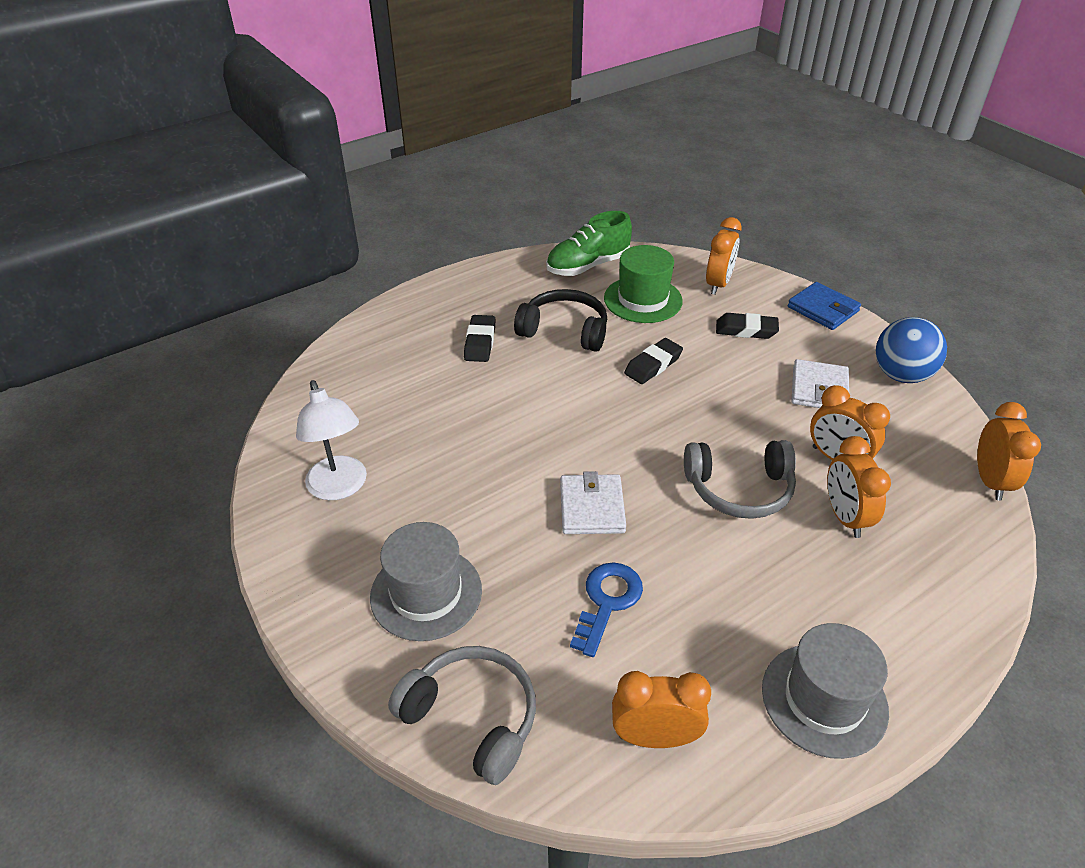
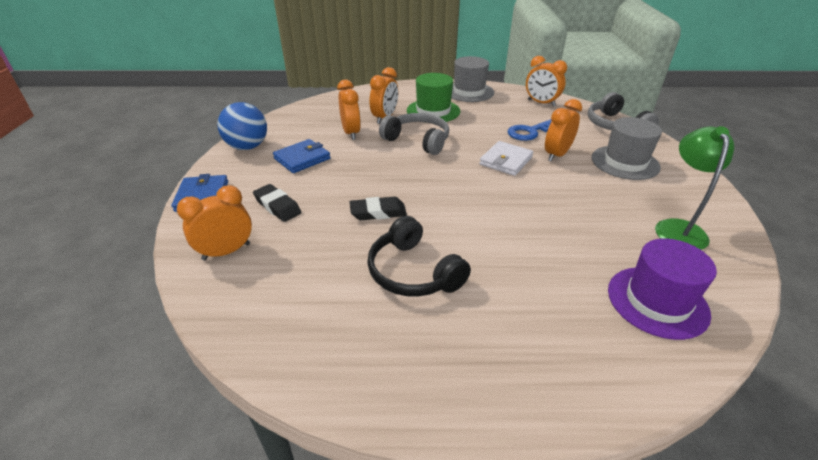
camera: 145 degrees left, 5 degrees down
(340, 488) = (678, 228): white lamp -> green lamp
(356, 391) = (657, 301): none -> purple hat
(480, 342) = (504, 298): black eraser -> none
(588, 266) = (301, 343): green shoe -> none
(643, 299) = (308, 269): green hat -> green hat (433, 111)
(819, 389) = (302, 158): white wallet -> blue wallet
(990, 481) = (303, 106): orange clock -> orange clock (556, 155)

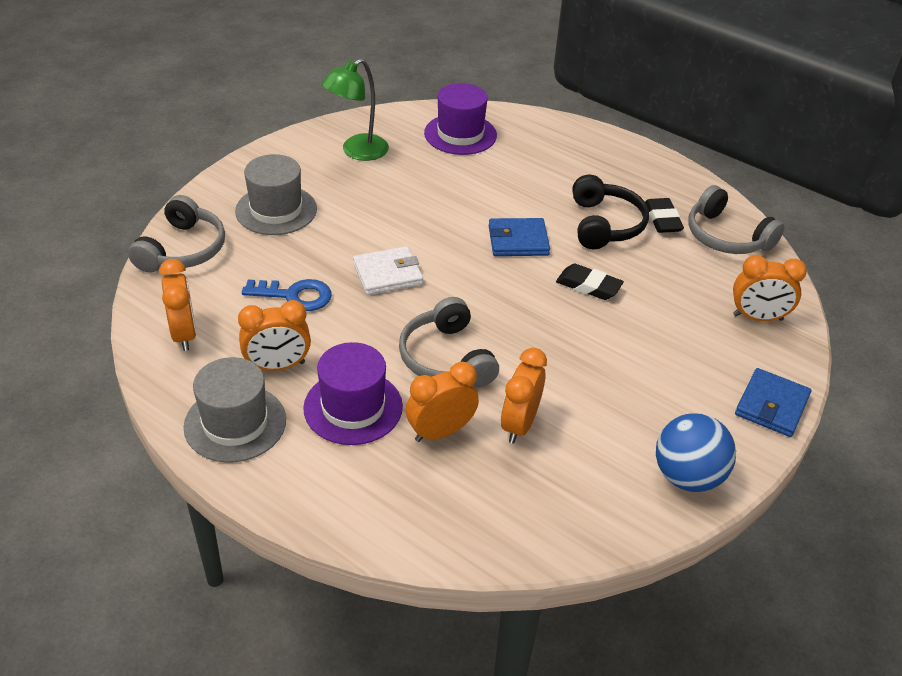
camera: 145 degrees left, 5 degrees up
(277, 206) = (688, 345): black eraser -> black eraser (662, 219)
(285, 326) = (726, 236): none -> grey headphones
(302, 158) = (621, 407): blue wallet -> blue wallet (518, 241)
(433, 111) = (353, 407): green hat -> purple hat
(556, 155) = (323, 252): orange clock -> orange clock (278, 366)

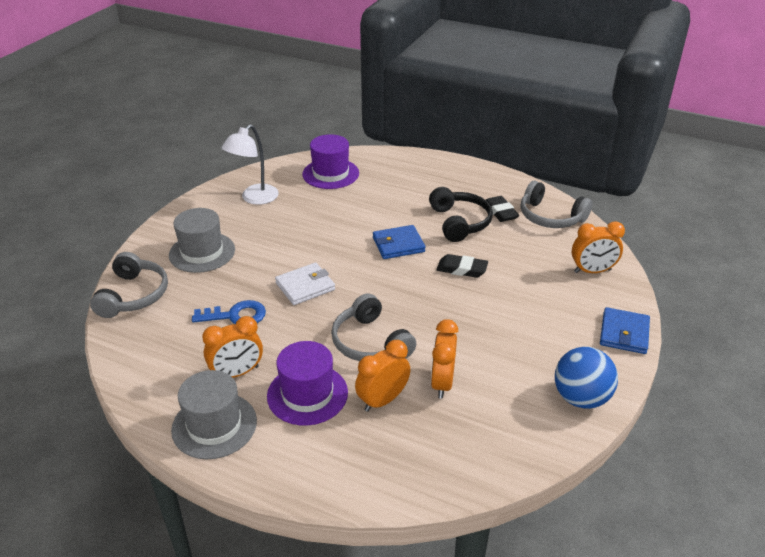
camera: 10 degrees left, 5 degrees down
(184, 334) = (152, 362): orange clock -> none
(357, 152) = (254, 198): green lamp -> white lamp

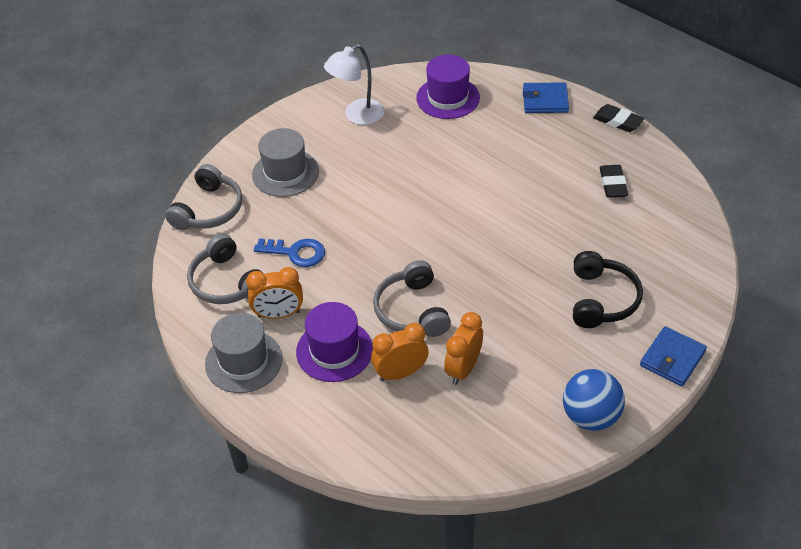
camera: 20 degrees right, 10 degrees up
(305, 286) = (372, 234): white wallet -> none
(398, 245) = (484, 204): blue wallet -> blue wallet (545, 100)
(459, 222) = (561, 189): black headphones -> black headphones (601, 299)
(462, 269) = (538, 247): black eraser -> black eraser (617, 121)
(550, 217) = (666, 201): grey headphones -> grey headphones (227, 282)
(592, 271) = (677, 279): orange clock -> none

